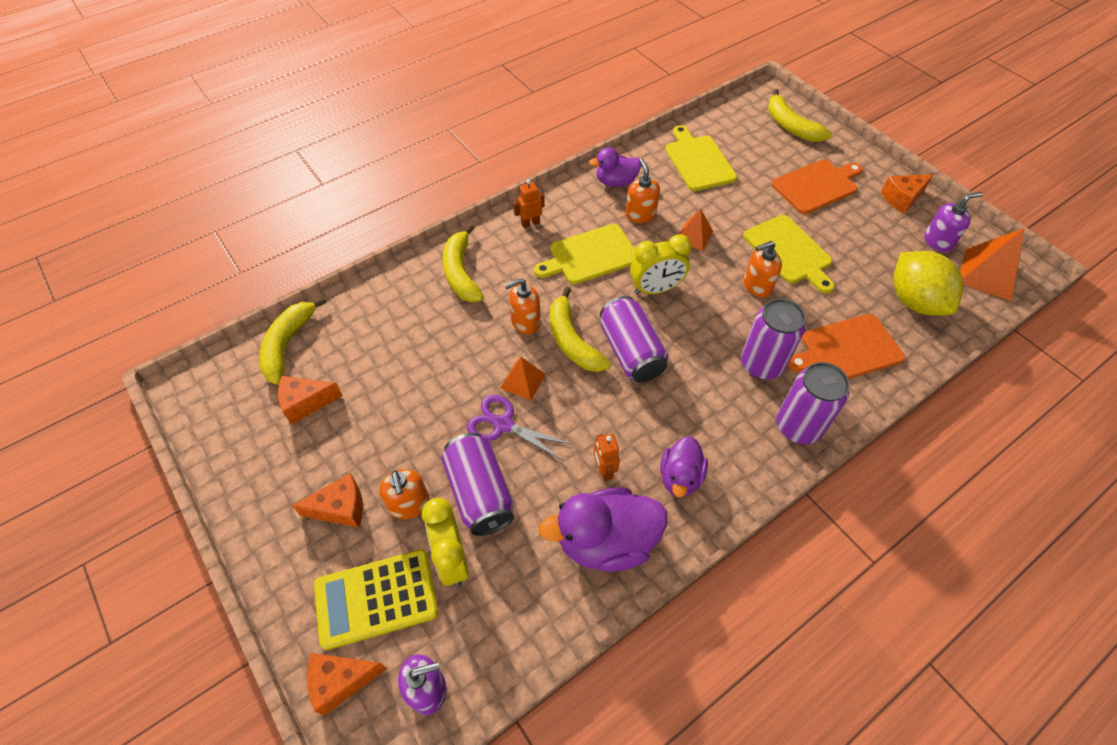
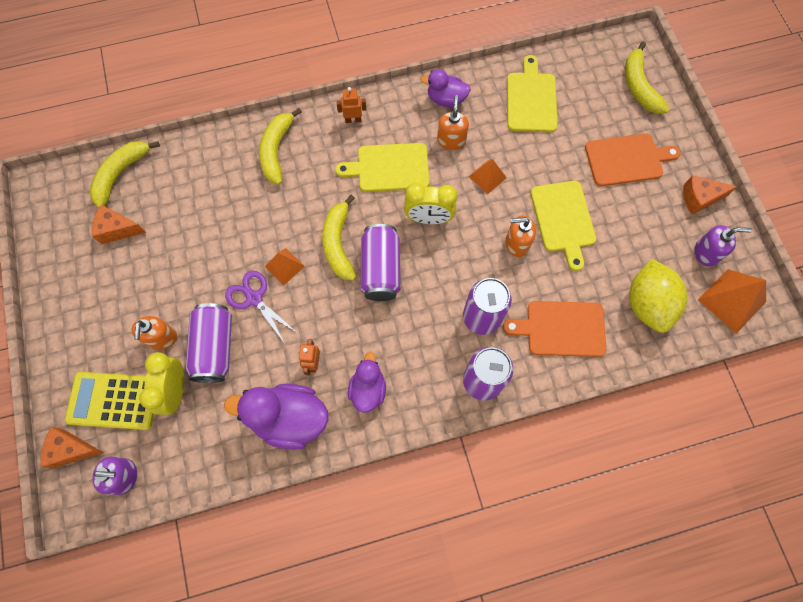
camera: 20 degrees right, 15 degrees up
(341, 508) = (113, 324): orange cheese -> none
(525, 322) = (308, 214): orange soap dispenser -> none
(680, 477) = (368, 389): purple duck -> purple duck turned 150 degrees clockwise

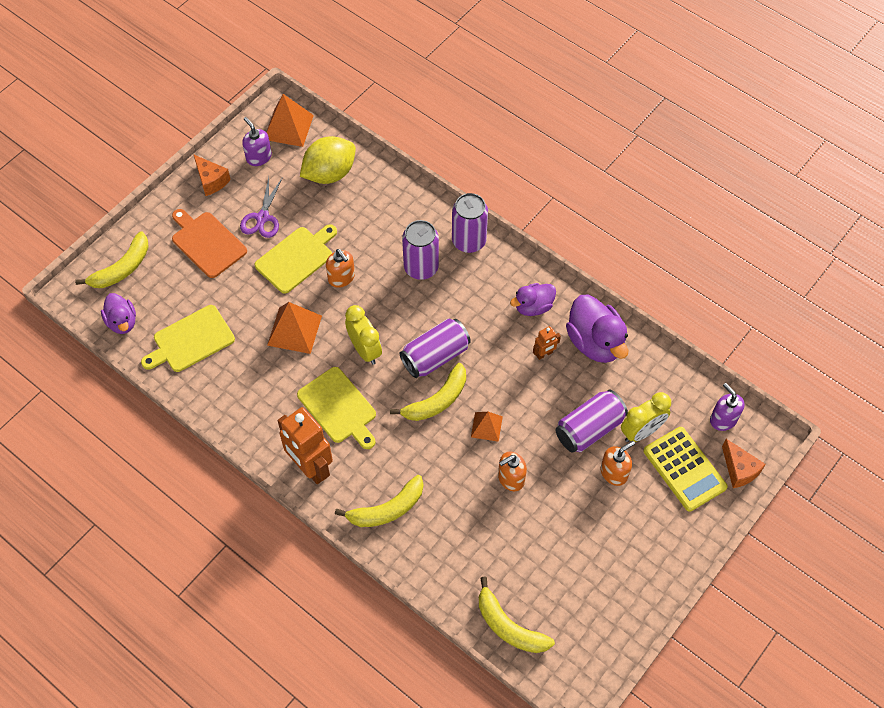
camera: 125 degrees left, 10 degrees down
(117, 230) = (559, 583): orange cheese -> none
(120, 174) = (509, 626): yellow banana -> yellow banana turned 45 degrees clockwise
(254, 298) = (529, 429): purple scissors -> purple scissors (262, 218)
(353, 120) = (310, 467): orange robot -> orange robot, size x2.19
(446, 99) = (236, 406): purple duck -> purple duck (122, 322)
(451, 140) = (277, 377): orange soap dispenser -> orange soap dispenser (511, 478)
(487, 177) = (294, 330): orange pyramid -> orange pyramid, size x1.66
(561, 328) = (390, 214): orange cutting board -> none

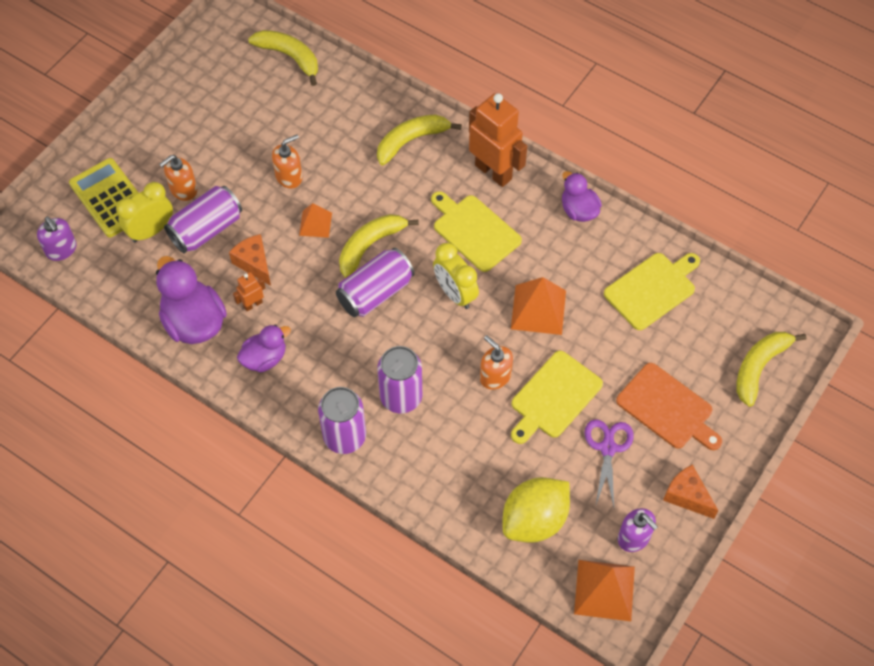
camera: 175 degrees right, 0 degrees up
(122, 322) = (736, 304): purple duck -> purple duck (578, 210)
(739, 470) = (53, 201): orange cheese -> orange cheese (254, 263)

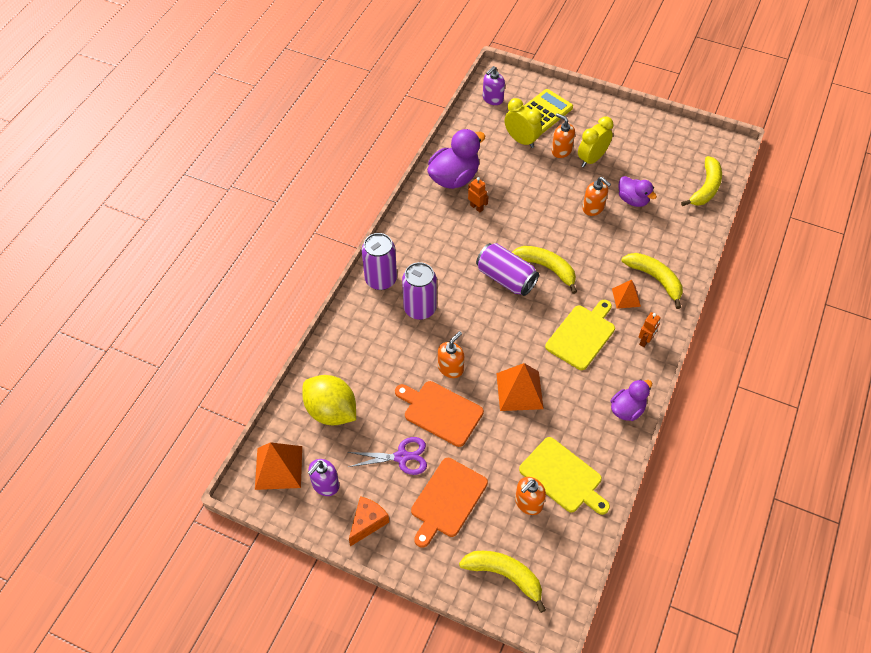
camera: 80 degrees right, 5 degrees down
(206, 229) = (531, 170): purple can -> none
(254, 263) = (511, 202): orange cheese -> none
(265, 358) = (434, 222): purple duck -> purple duck (633, 200)
(315, 224) = (556, 231): orange pyramid -> orange pyramid (626, 297)
(455, 294) = (519, 330): yellow clock -> yellow clock (591, 159)
(493, 172) = (645, 341): orange robot -> orange robot, size x0.46
(554, 397) = (440, 412): yellow cutting board -> orange cutting board
(679, 329) = (528, 503): none -> orange soap dispenser

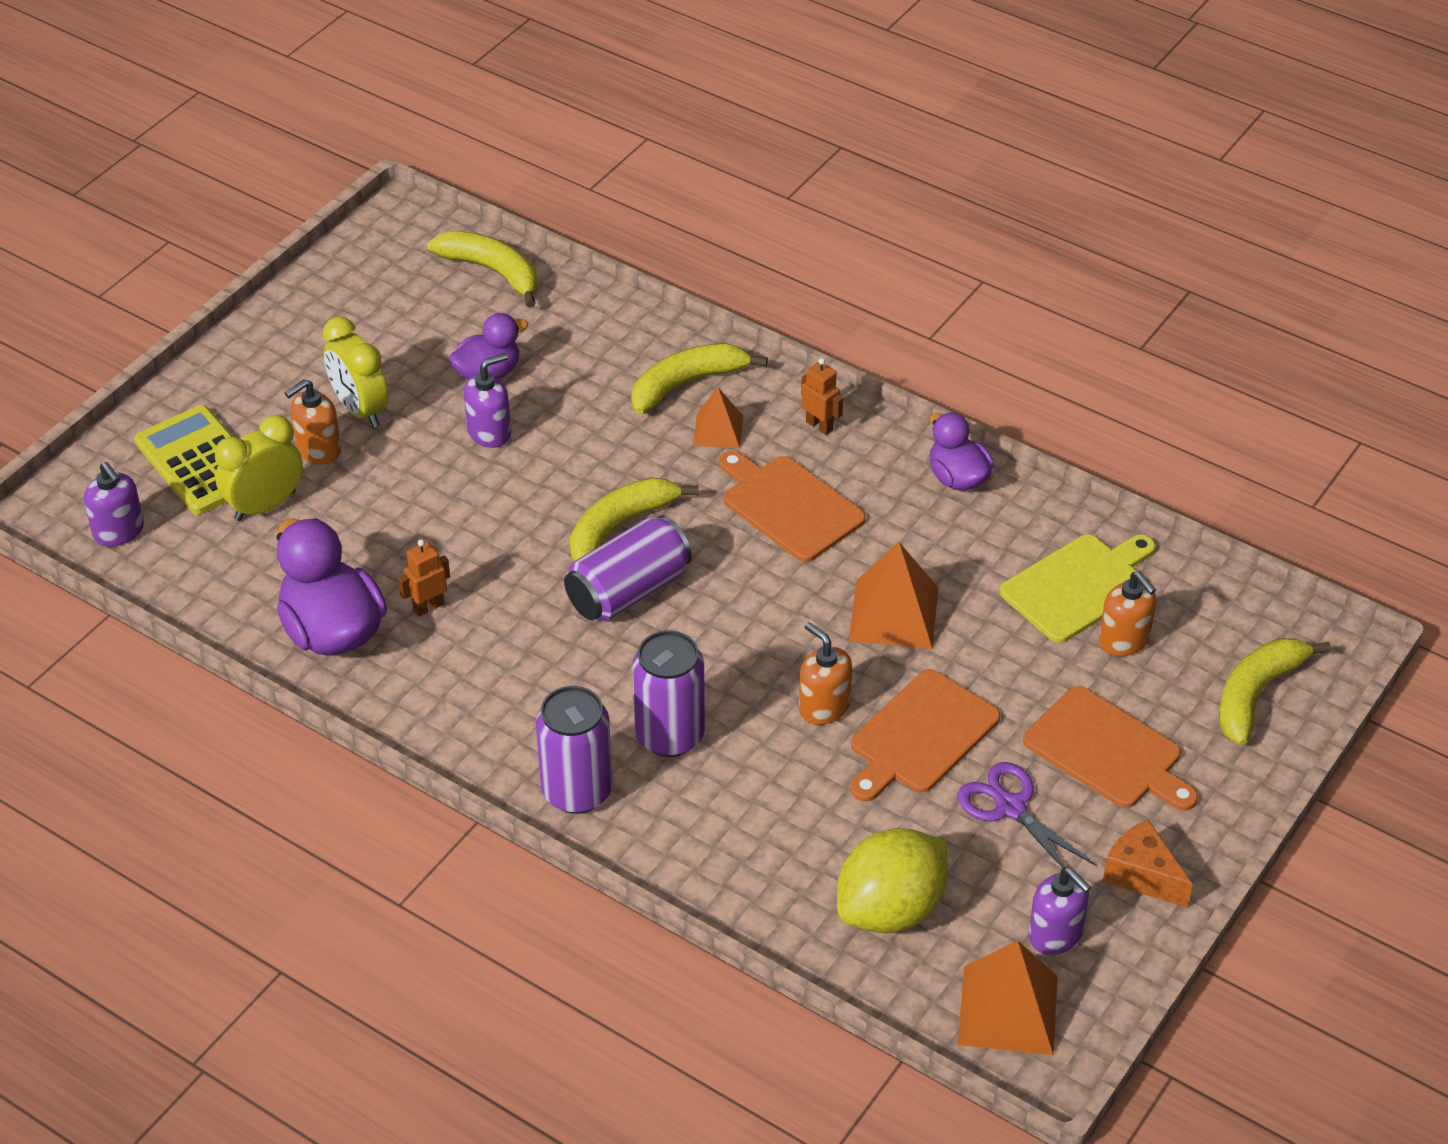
camera: 80 degrees left, 10 degrees down
(402, 457) = (1010, 807): purple scissors -> purple scissors turned 45 degrees counterclockwise
(582, 335) = (789, 506): yellow cutting board -> orange cutting board
(593, 208) = (489, 432): orange soap dispenser -> purple soap dispenser

